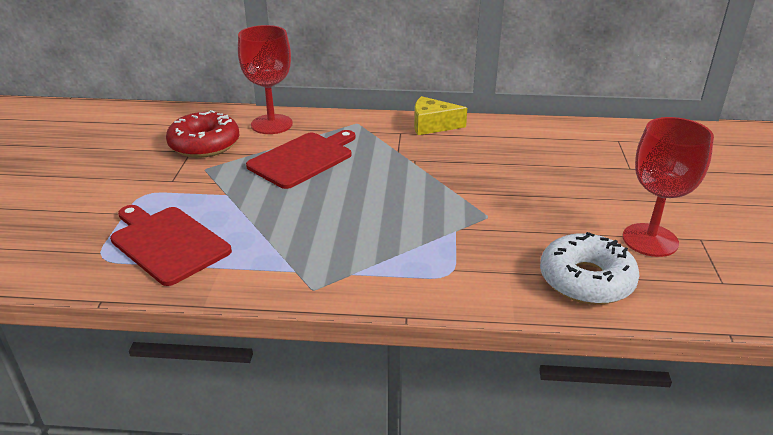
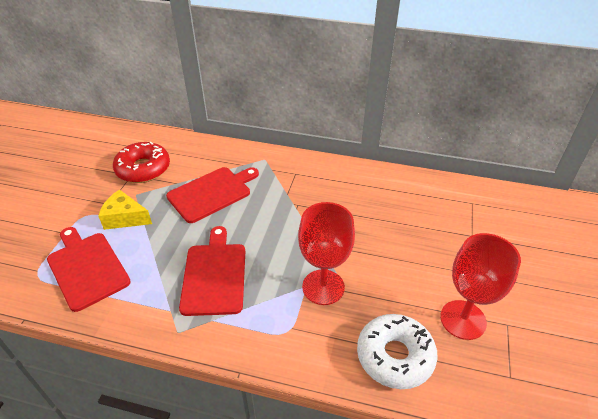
camera: 10 degrees right, 10 degrees up
(271, 124) = (199, 153): red goblet -> red goblet (323, 287)
(338, 232) = (214, 275): none -> red cutting board
(432, 125) = (323, 168): yellow cheese -> yellow cheese (125, 218)

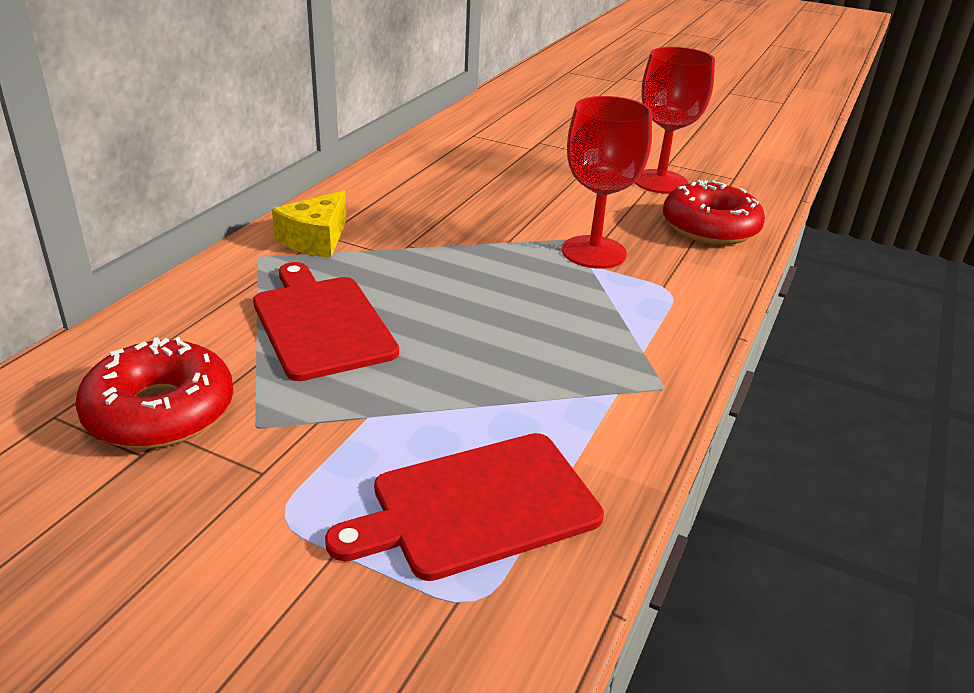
camera: 80 degrees left, 10 degrees down
(125, 218) = (333, 445): yellow cheese -> yellow cheese (316, 239)
(214, 275) = (545, 340): red cutting board -> none
(395, 356) = (710, 227): white donut -> red donut

